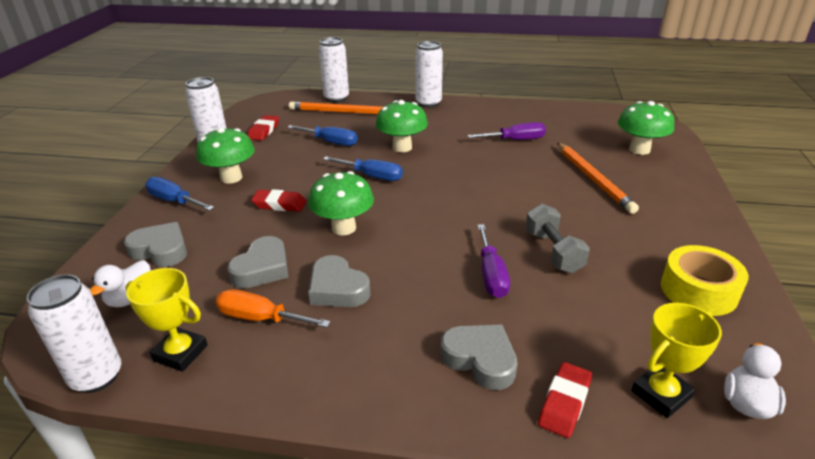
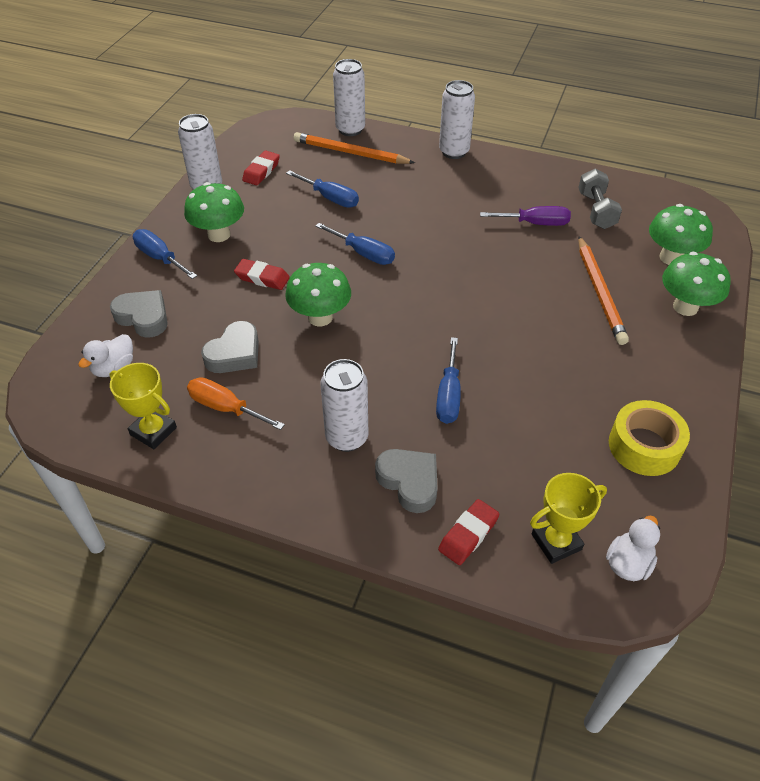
camera: 10 degrees right, 15 degrees up
(97, 377) = (84, 442): white can -> white can (347, 437)
(337, 288) = (300, 387): grey heart -> none
(402, 147) = (405, 217): green mushroom -> green mushroom (685, 307)
(491, 275) = (448, 395): purple screwdriver -> blue screwdriver
(553, 251) = (519, 378): grey dumbbell -> grey dumbbell (596, 210)

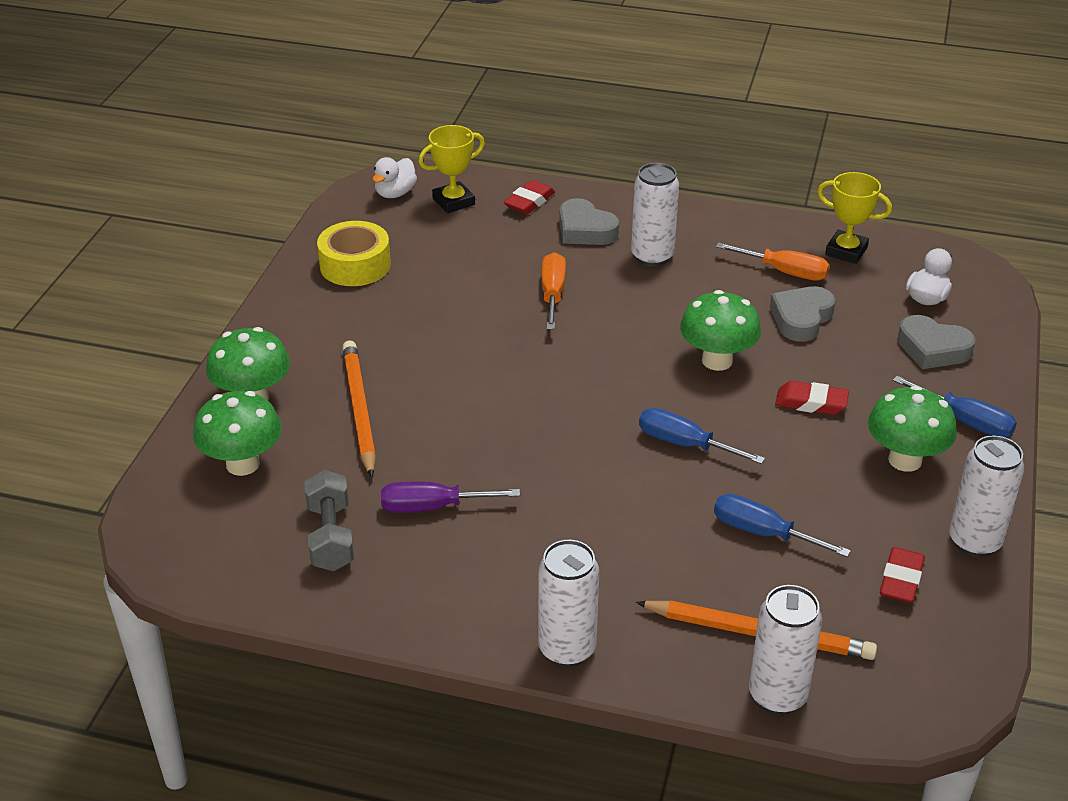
camera: 175 degrees right, 10 degrees down
(448, 395) = (553, 294): blue screwdriver -> orange screwdriver

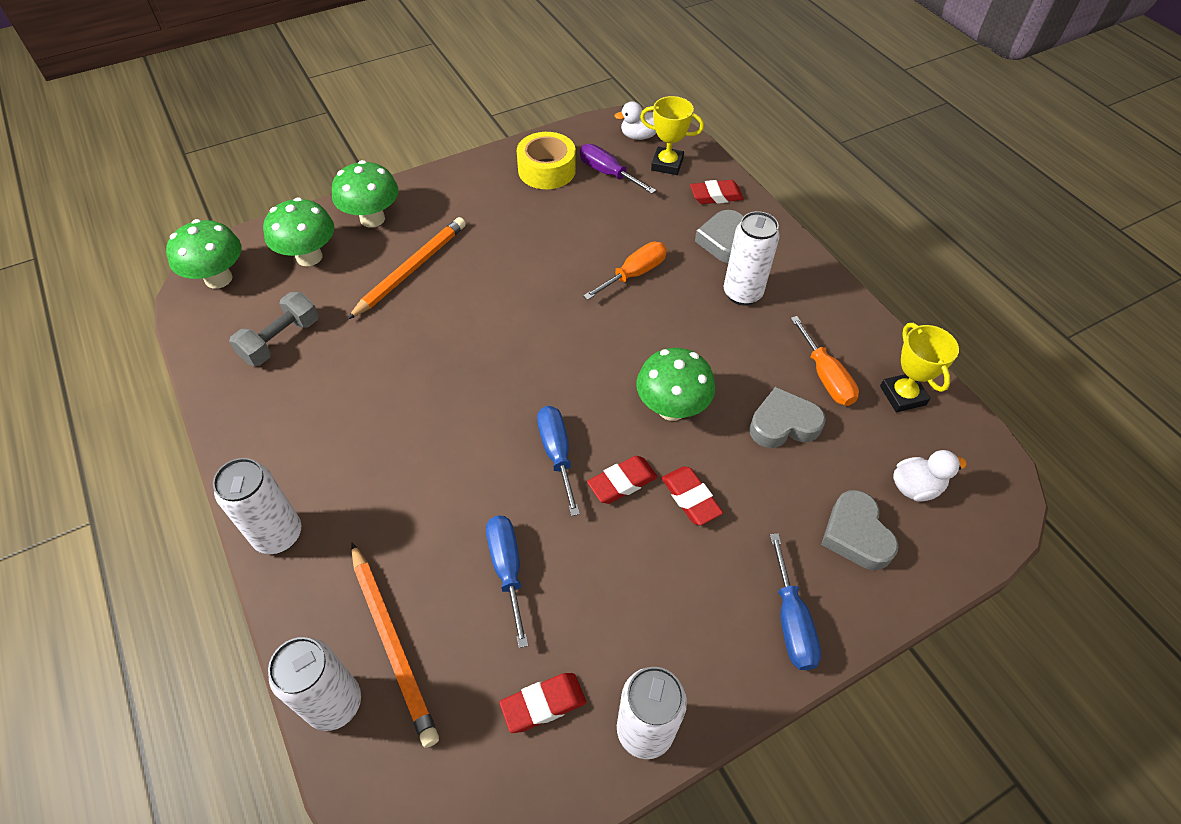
camera: 45 degrees right, 15 degrees up
(432, 507) = (354, 367): purple screwdriver -> purple screwdriver (608, 173)
(755, 427) = (622, 482): none -> red eraser
(905, 460) = (693, 608): green mushroom -> green mushroom (218, 279)

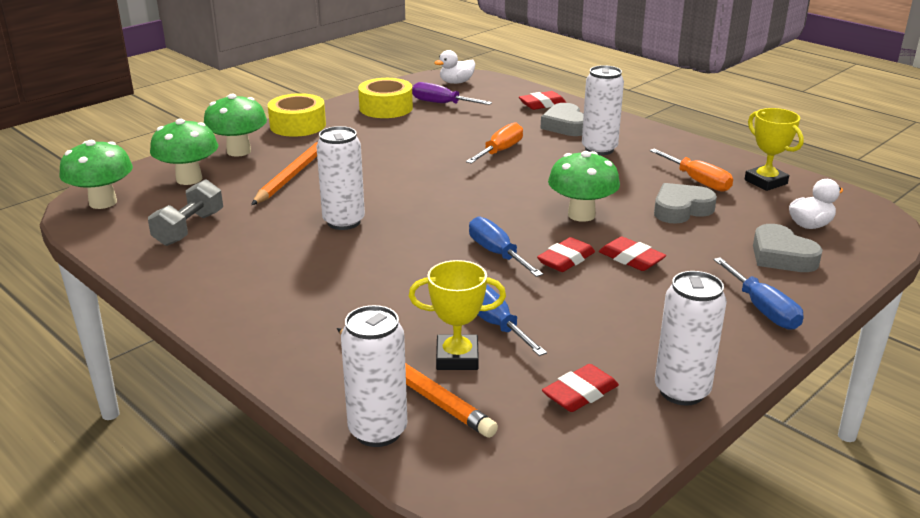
camera: 15 degrees left, 25 degrees down
(278, 535) = (256, 340): white can -> white can (344, 222)
(446, 184) = (298, 125): none -> yellow tape
(667, 164) = (490, 94): yellow trophy -> yellow trophy (457, 358)

